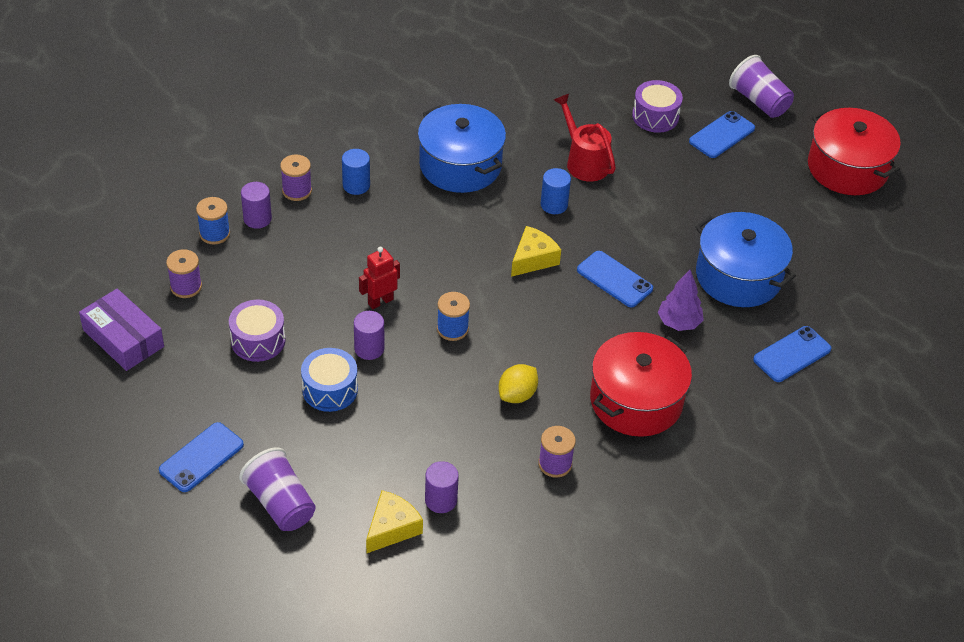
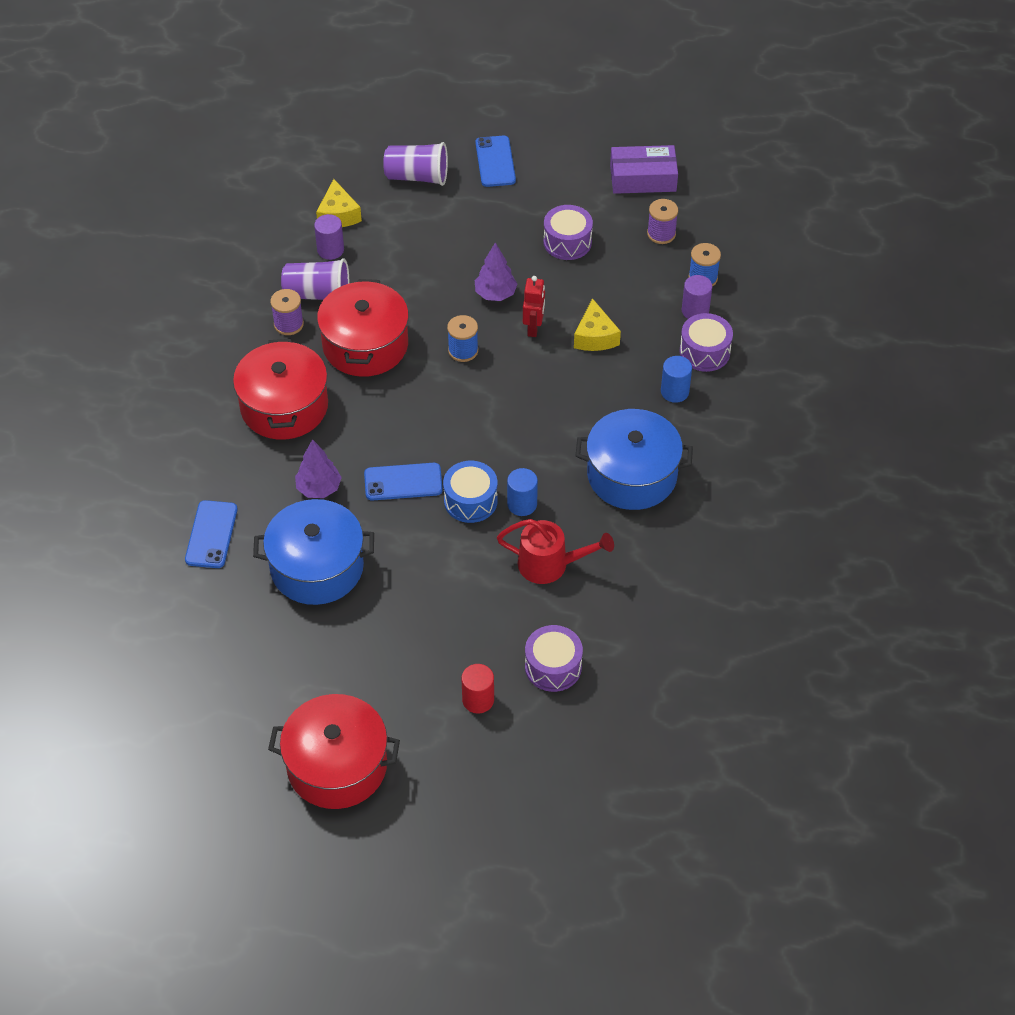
camera: 135 degrees right, 5 degrees up
(297, 191) = (704, 352): purple spool -> purple drum
(330, 389) = (482, 252): blue drum -> blue drum (470, 500)
(369, 348) = (495, 294): purple cylinder -> purple tree
(517, 395) = (365, 345): yellow lemon -> red pot
(533, 259) = (478, 446): yellow cheese -> yellow cheese (595, 336)
(721, 135) = (478, 700): blue phone -> red cylinder
(759, 101) = (489, 773): purple cup -> purple cup (318, 294)

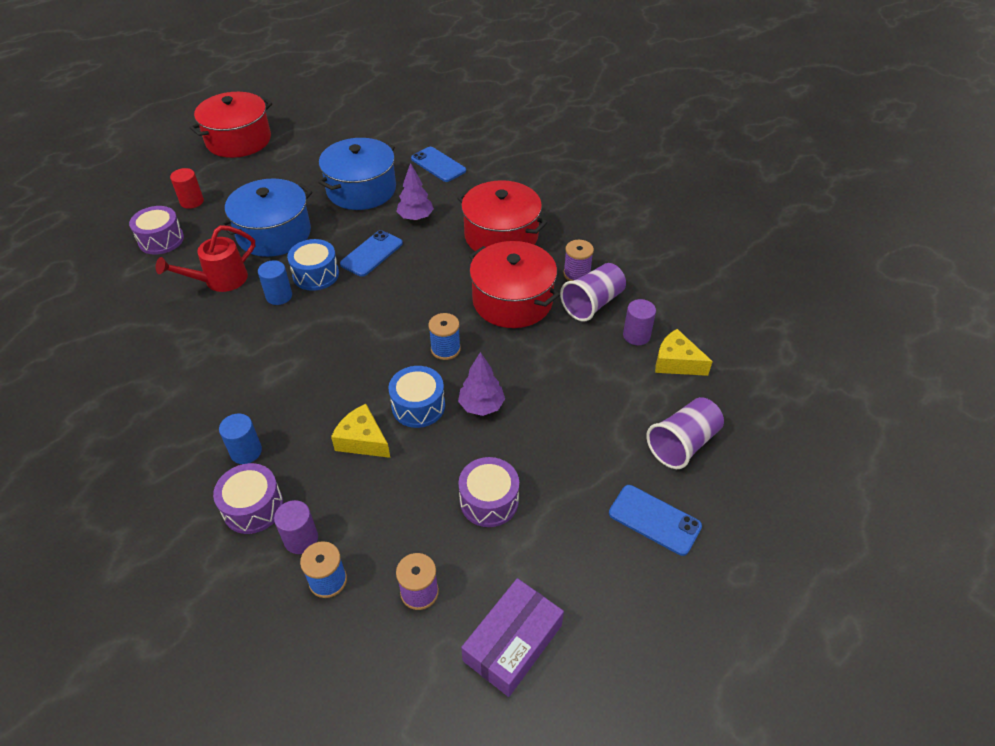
camera: 130 degrees right, 5 degrees down
(533, 328) = (418, 406): red robot -> blue drum
(632, 475) = (218, 367): blue pot -> blue pot (274, 234)

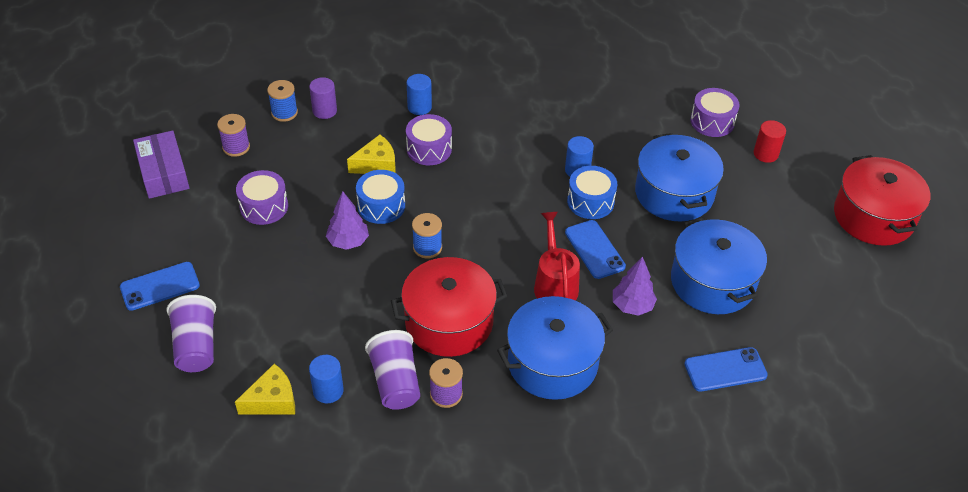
camera: 120 degrees right, 0 degrees up
(219, 281) = (625, 141): red watering can -> red watering can (555, 283)
(253, 507) = (369, 98): purple drum -> purple drum (429, 149)
(501, 236) = (552, 362): red pot -> blue pot
(636, 335) = (328, 391): purple cylinder -> blue cylinder

